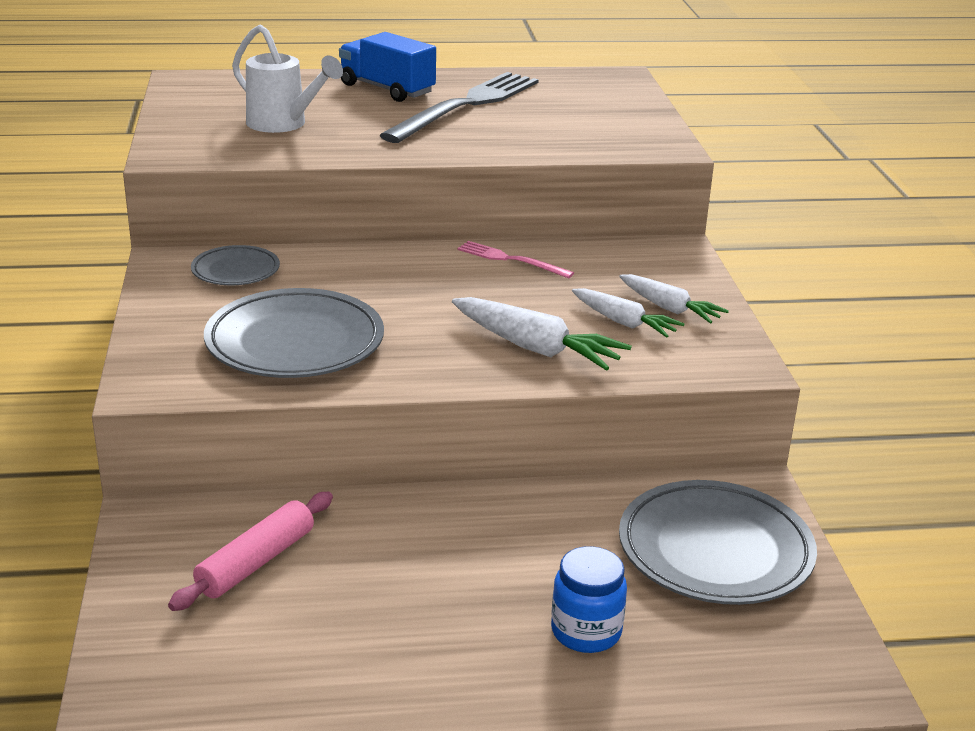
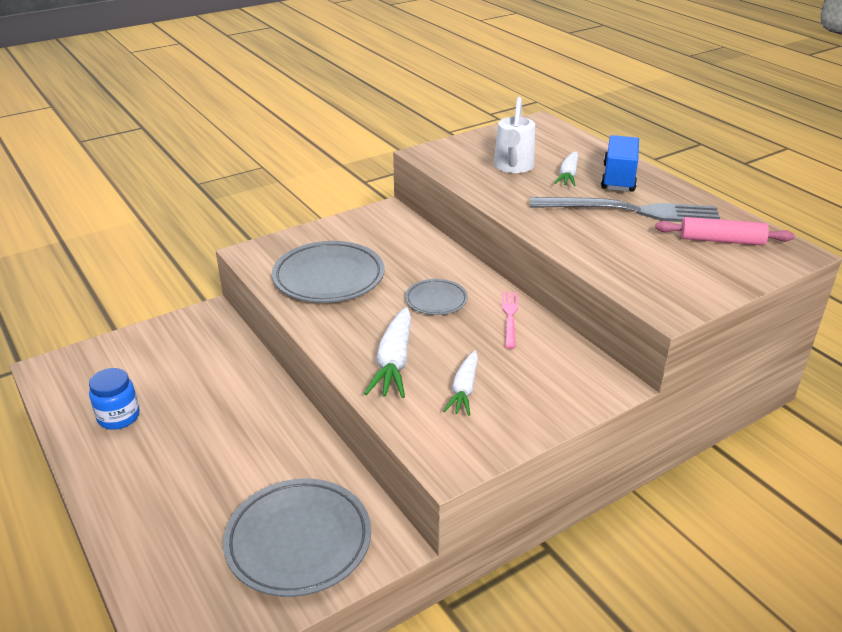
camera: 65 degrees right, 5 degrees up
(235, 271) = (395, 232): grey plate -> grey plate (436, 300)
(256, 562) = (190, 359): pink rolling pin -> pink rolling pin (721, 240)
(586, 631) = (182, 502): blue jar -> blue jar (119, 417)
(669, 308) = (506, 405): white carrot -> white carrot (568, 175)

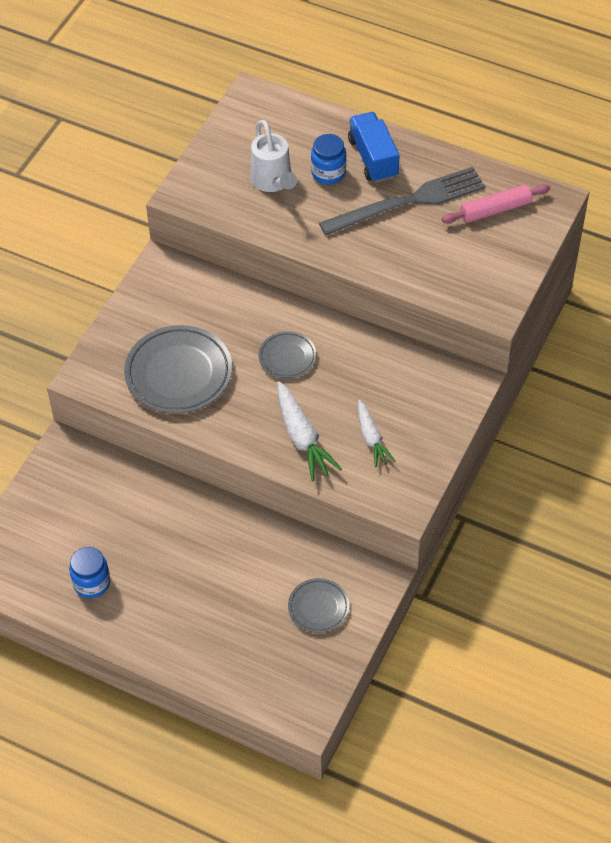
camera: 30 degrees left, 20 degrees up
(298, 541) = (318, 607): grey plate -> grey plate, size x0.54
(510, 317) = (357, 348): pink fork -> none
(568, 175) = (328, 173): white carrot -> blue jar

